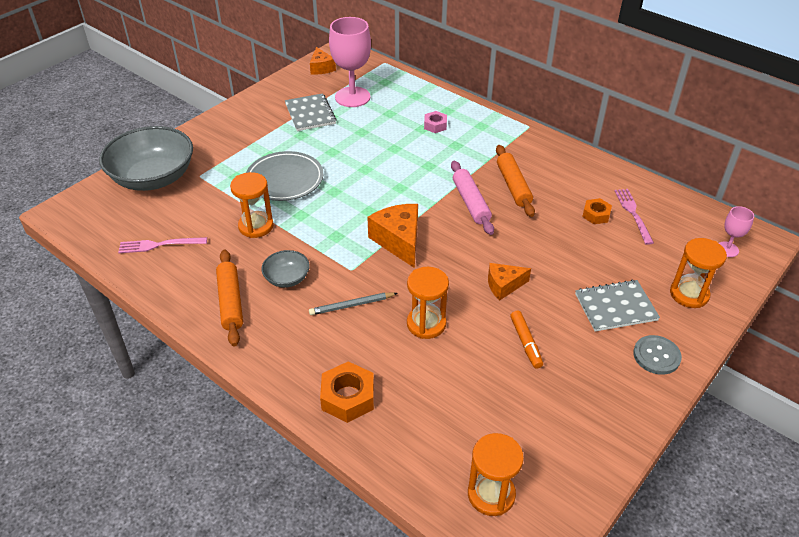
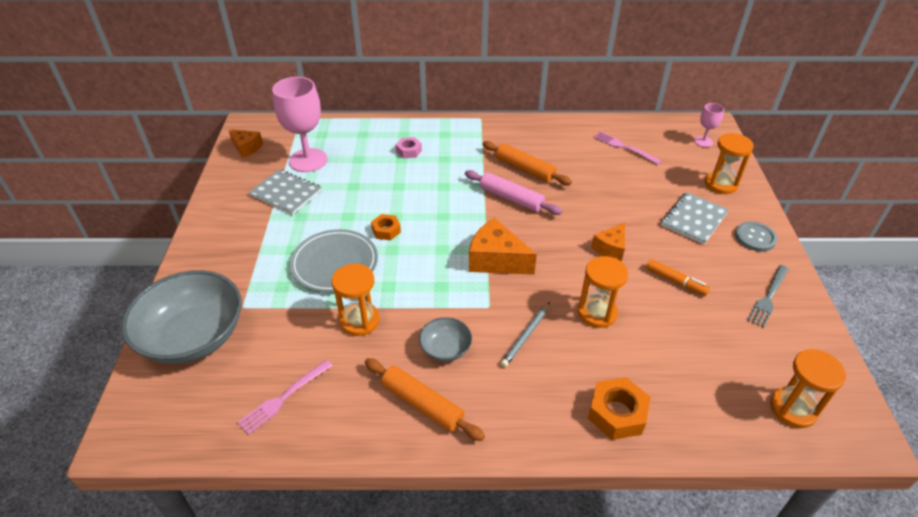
camera: 40 degrees left, 0 degrees up
(595, 407) = (768, 298): none -> grey fork
(596, 215) = (603, 161): orange nut -> orange nut (386, 230)

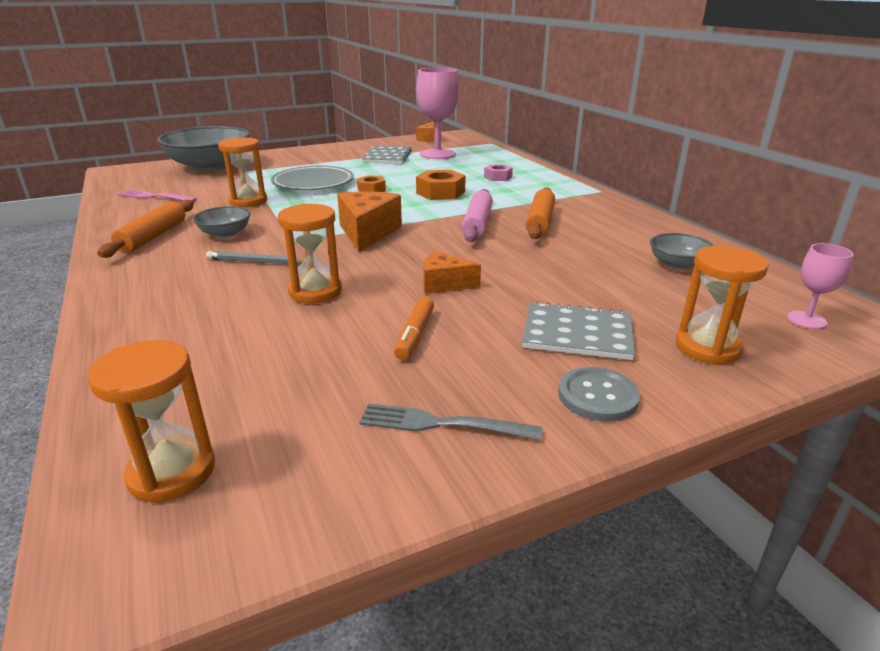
camera: 65 degrees right, 15 degrees down
(617, 413) = (149, 324): orange nut -> orange nut (440, 192)
(623, 147) = (677, 264): pink fork -> grey bowl

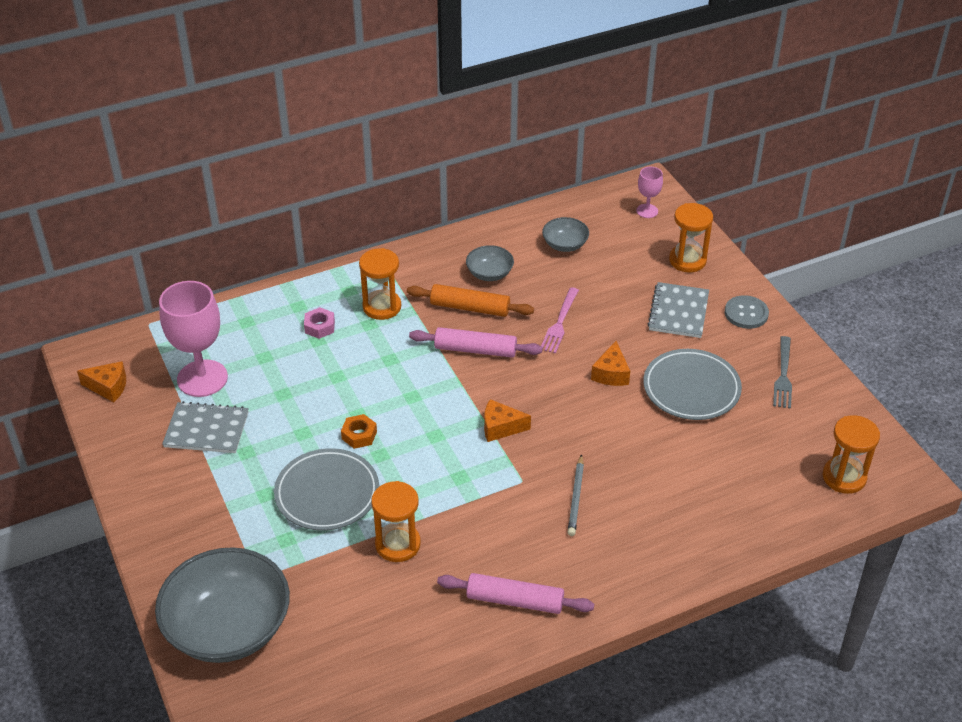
camera: 90 degrees left, 15 degrees up
(153, 237) = (515, 600): orange rolling pin -> pink rolling pin
(154, 197) = (373, 649): pink fork -> pink fork (559, 323)
(225, 233) = (504, 540): grey bowl -> grey bowl (489, 273)
(315, 292) = (632, 449): orange hourglass -> orange hourglass (382, 307)
(367, 233) = (500, 428): orange cheese -> orange cheese, size x0.62
(415, 335) = (691, 388): orange marker -> grey plate
(440, 192) = (375, 375): orange nut -> none

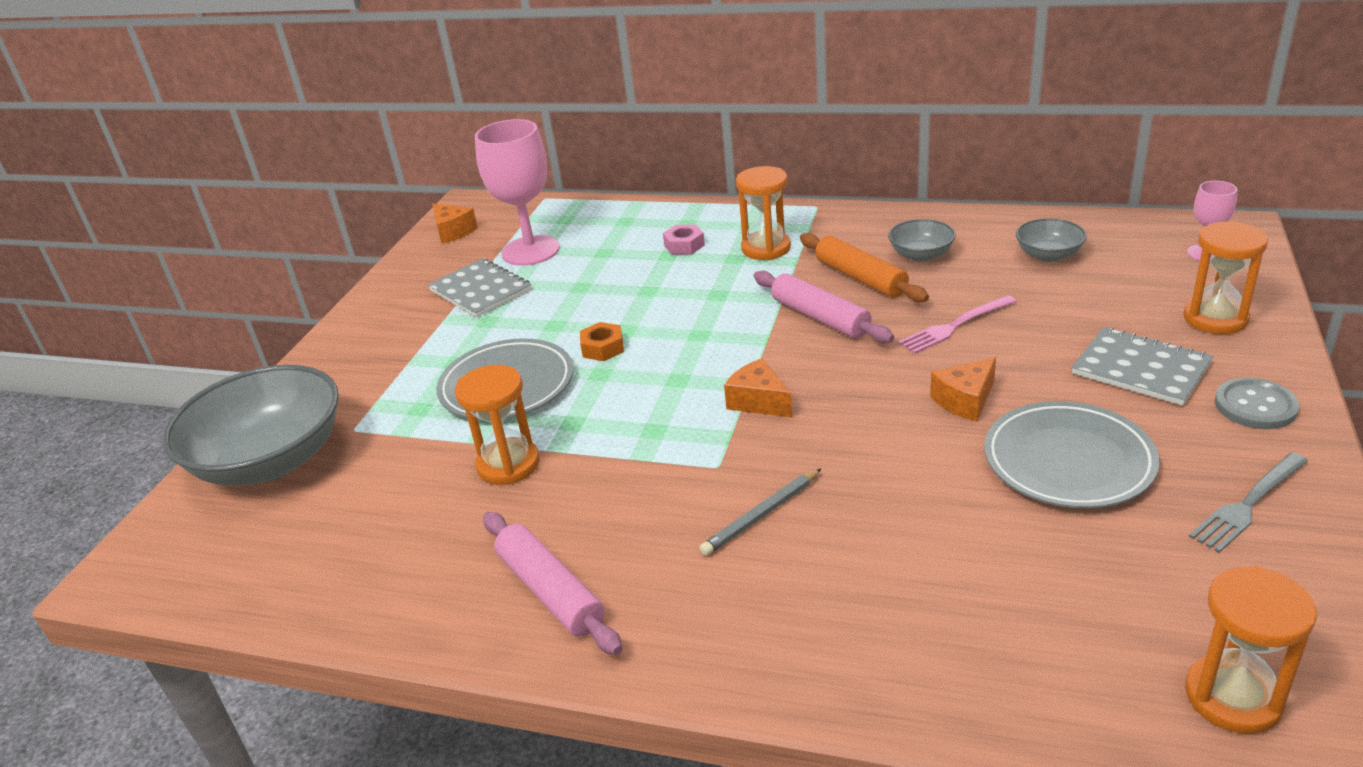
camera: 45 degrees right, 10 degrees down
(678, 312) = (1140, 368): grey notebook -> grey notebook turned 75 degrees clockwise

